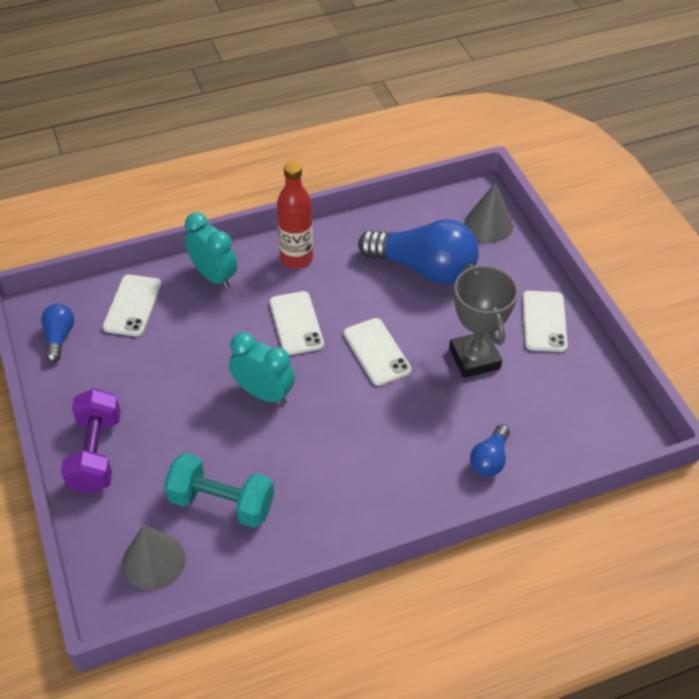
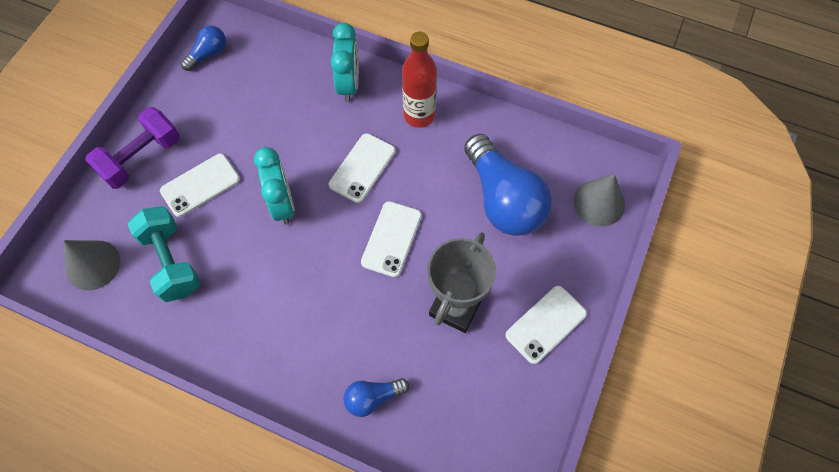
camera: 45 degrees right, 15 degrees up
(133, 305) = (275, 66): white phone -> white phone (200, 185)

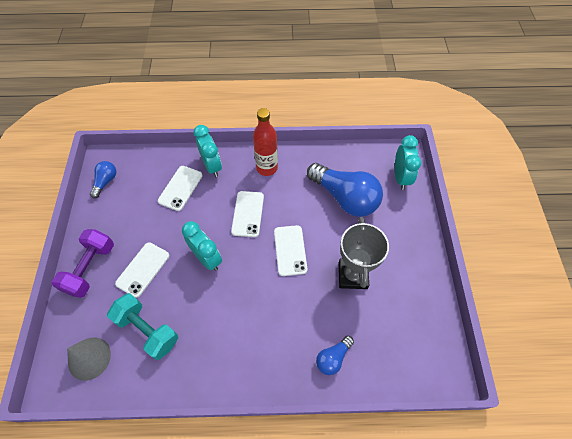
camera: 25 degrees left, 5 degrees down
(546, 324) = (411, 262): white phone -> white phone (180, 188)
(599, 203) = (400, 177): grey cone -> turquoise clock

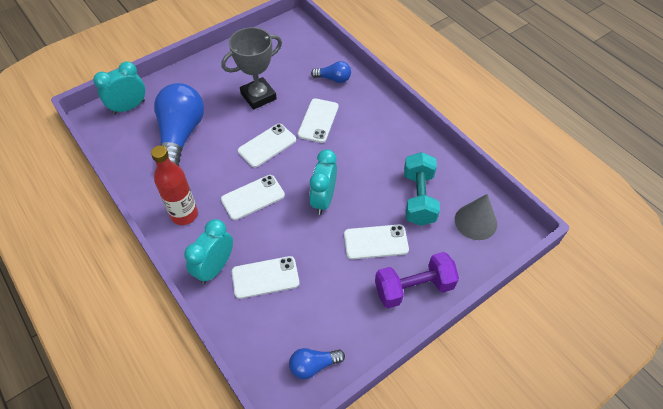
camera: 125 degrees left, 5 degrees down
(288, 307) = (318, 120): none -> white phone

